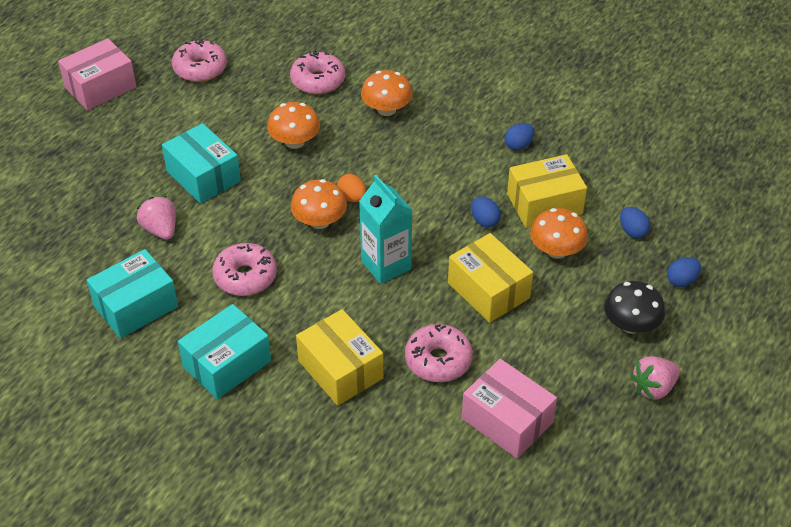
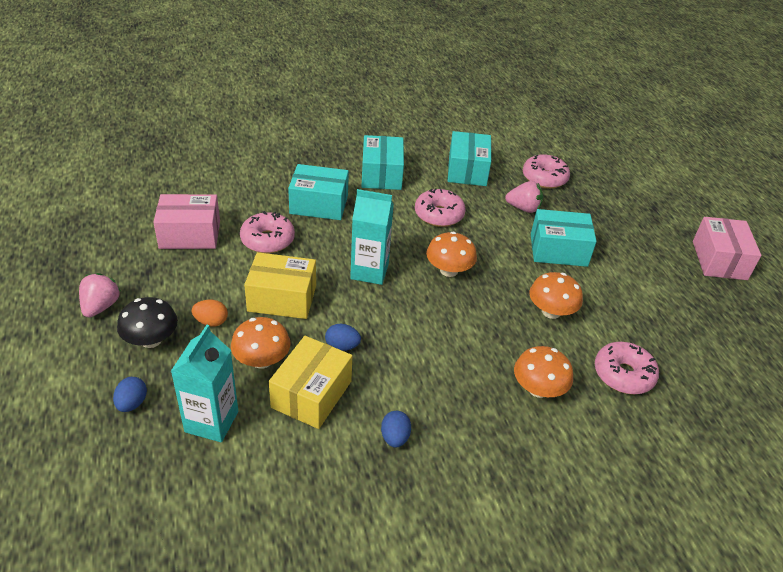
camera: 130 degrees right, 5 degrees down
(200, 68) = (704, 319): pink donut -> pink donut (544, 178)
(340, 369) = (319, 204): yellow box -> turquoise box
(352, 198) = (453, 299): orange egg -> orange egg (211, 322)
(632, 231) = (211, 421): blue egg -> turquoise carton

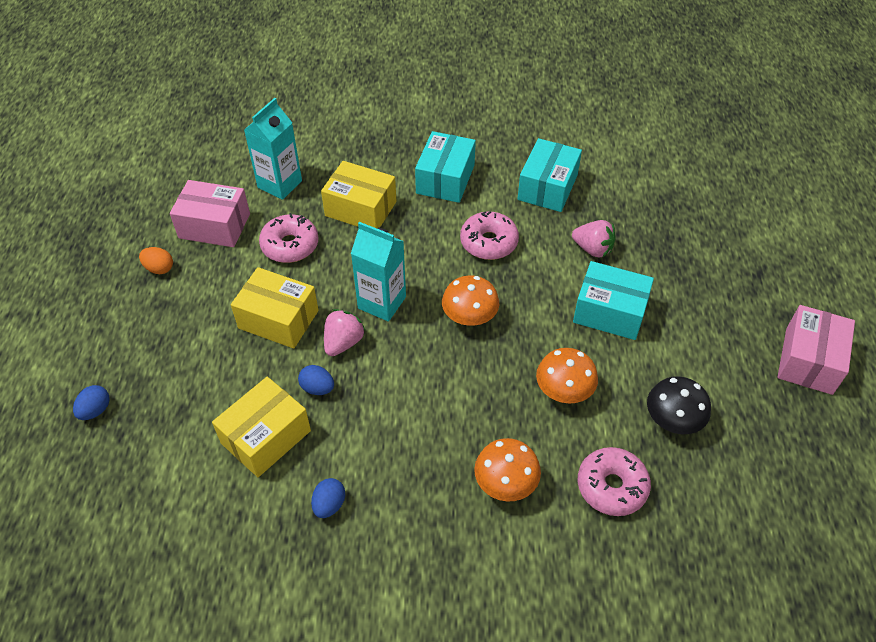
camera: 20 degrees right, 10 degrees up
(101, 306) = (102, 296): pink strawberry -> pink strawberry (343, 342)
(151, 340) = (136, 343): black mushroom -> black mushroom (673, 419)
(211, 322) = (199, 334): orange egg -> orange egg (159, 268)
(211, 421) = (160, 446): turquoise carton -> turquoise carton (280, 184)
(262, 360) = (232, 388): orange mushroom -> none
(319, 204) = (360, 209): turquoise box -> yellow box
(544, 178) = (637, 211): pink donut -> none

